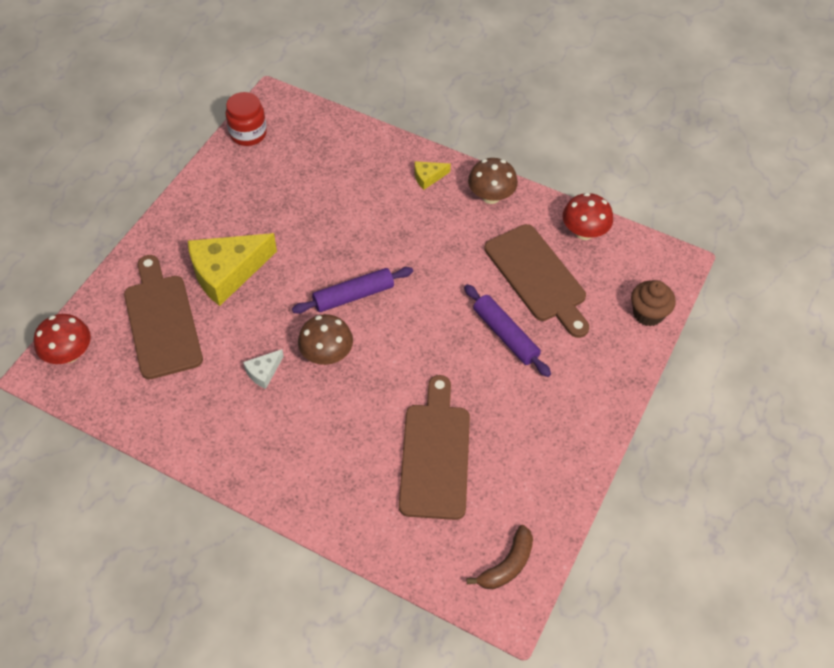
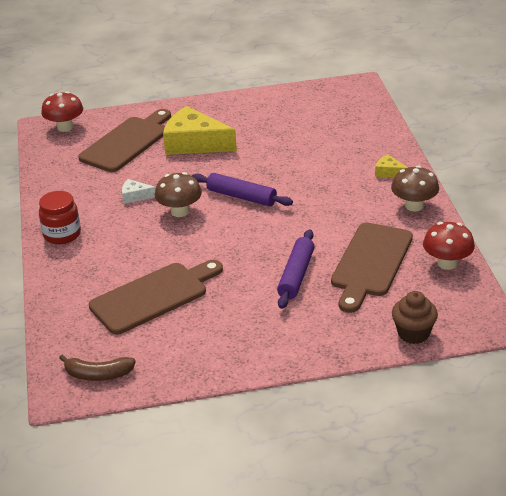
camera: 55 degrees right, 20 degrees down
(248, 134) = (316, 91): red jar -> red jar (62, 234)

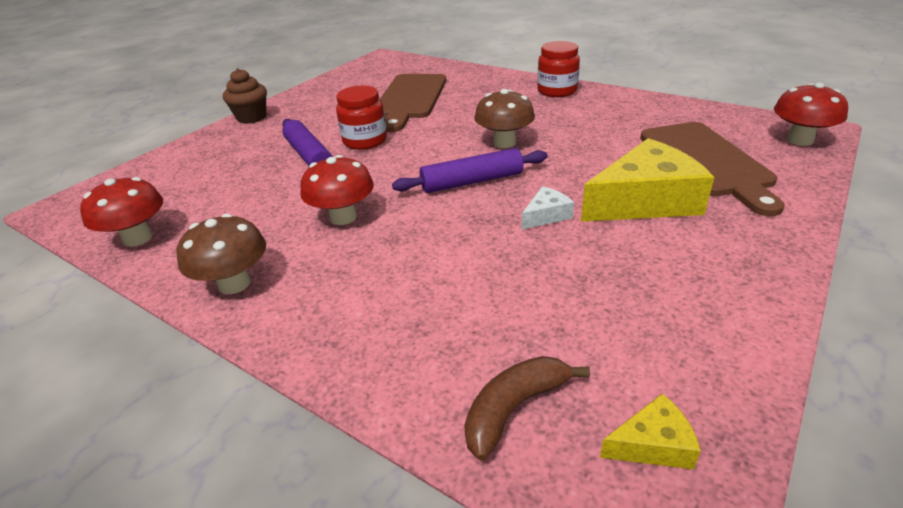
camera: 135 degrees right, 0 degrees up
(98, 374) = (375, 67): brown banana -> brown banana (514, 408)
(135, 196) = (570, 132): white cheese -> white cheese (546, 215)
(247, 267) = (365, 141): none -> red jar
(330, 213) = (343, 217): none -> red mushroom
(370, 263) = (239, 196): brown cutting board -> none
(389, 172) = (323, 315): yellow cheese -> yellow cheese (652, 444)
(413, 333) = (145, 170): brown cupcake -> brown cupcake (251, 117)

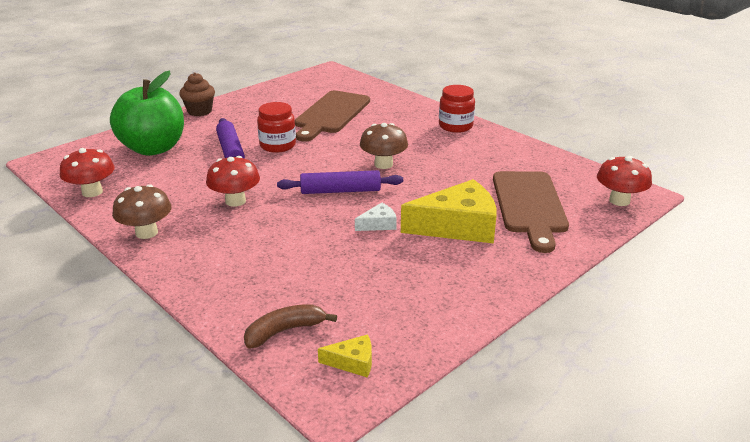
camera: 10 degrees right, 5 degrees down
(207, 168) = (153, 148): none -> green apple

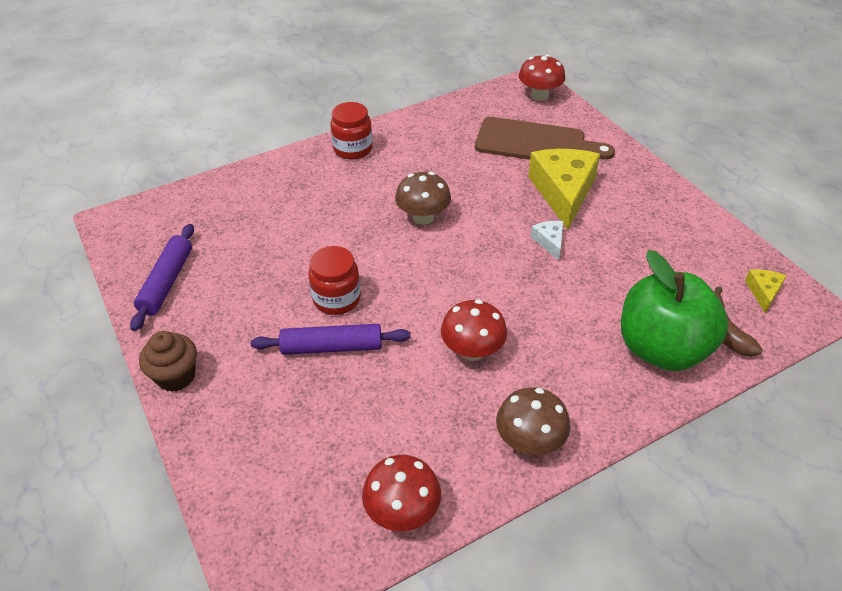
camera: 75 degrees left, 15 degrees up
(153, 148) = (285, 436): green apple -> green apple (662, 349)
(331, 114) = (267, 239): brown cutting board -> none
(340, 191) = (473, 259): purple rolling pin -> purple rolling pin (167, 282)

